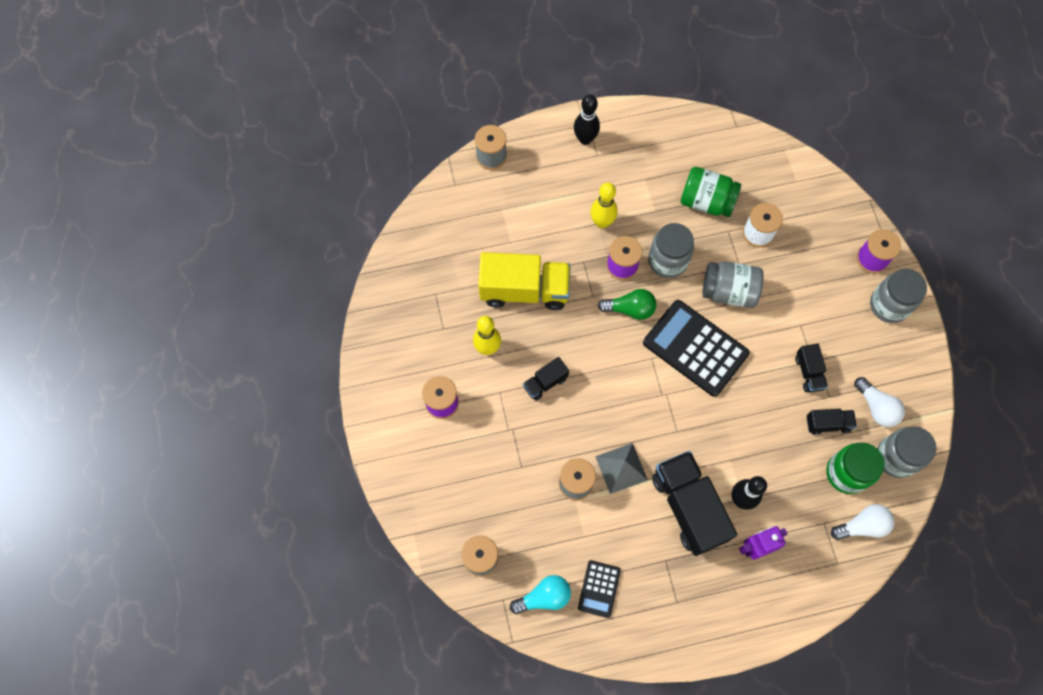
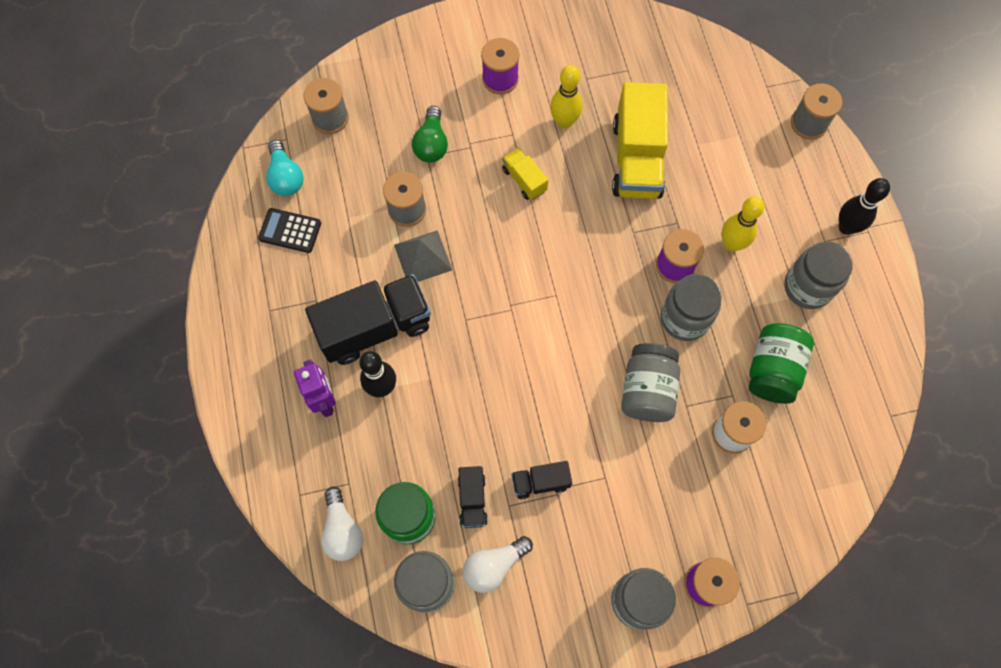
camera: 90 degrees right, 0 degrees up
(545, 382) = (524, 180): black truck -> yellow truck
(630, 309) = (618, 272): green light bulb -> green light bulb (431, 144)
(637, 171) = (807, 287): none -> grey jar
(695, 348) = (570, 345): black calculator -> none

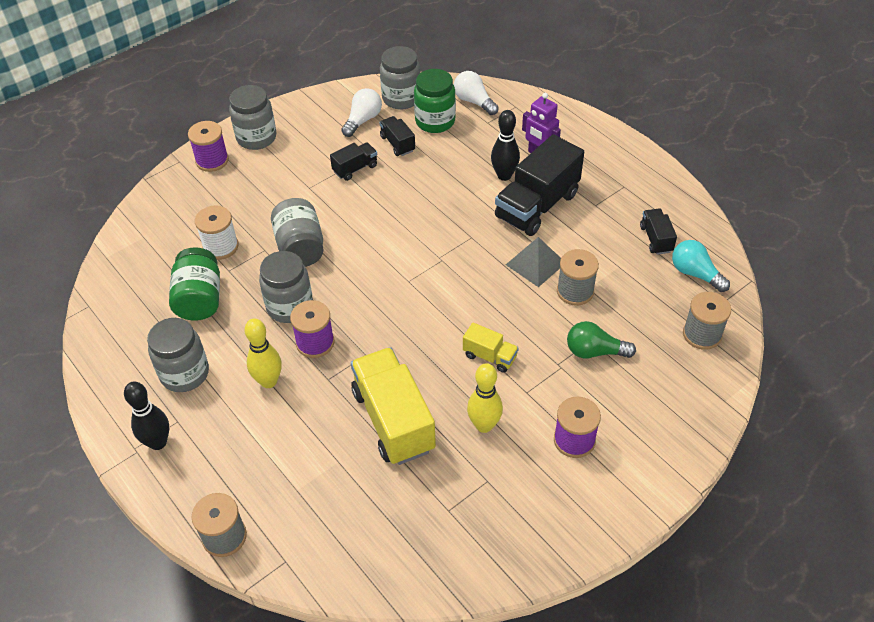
camera: 155 degrees right, 20 degrees down
(290, 231) = (656, 239): black calculator -> black truck
(431, 144) = (594, 351): green light bulb -> green light bulb turned 60 degrees counterclockwise

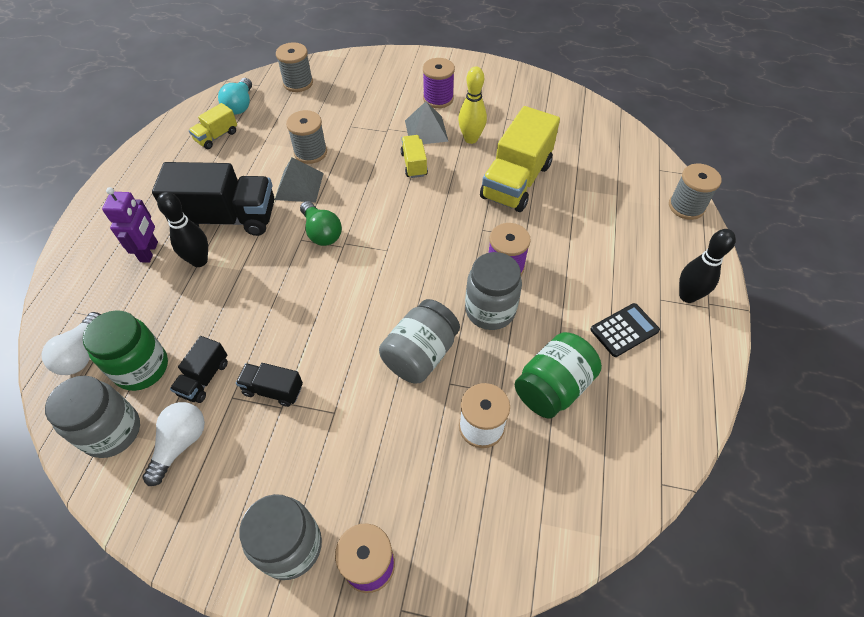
camera: 130 degrees left, 5 degrees up
(185, 373) = (624, 330): grey jar -> black calculator
(268, 381) = (567, 269): yellow bowling pin -> none
(363, 120) = (180, 444): white light bulb -> white light bulb turned 120 degrees clockwise
(530, 396) = (426, 130): none -> grey pyramid
(594, 351) = (359, 120): green light bulb -> green light bulb (321, 232)
(656, 239) = (216, 136): black truck -> yellow truck

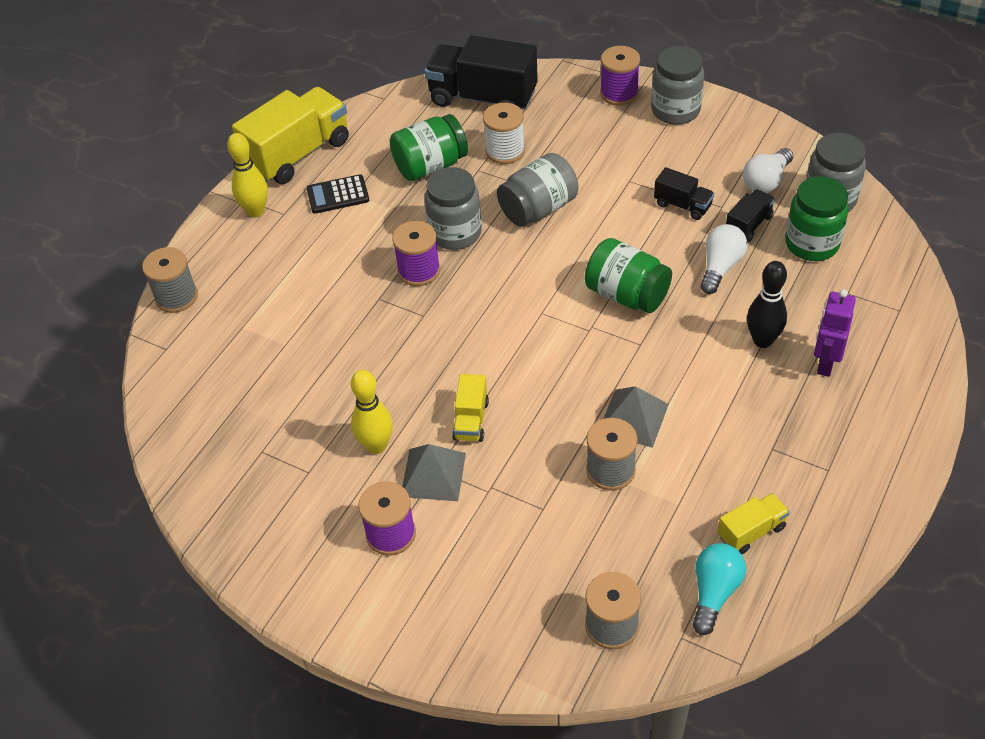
camera: 160 degrees left, 5 degrees down
(82, 353) = (876, 267): white light bulb -> white light bulb (720, 267)
(227, 218) = (731, 389): black truck -> black truck (483, 98)
(317, 279) = (626, 295): none -> green jar
(321, 232) = (613, 347): green light bulb -> none
(516, 181) = (350, 368): yellow truck -> yellow truck (298, 154)
(687, 296) = (256, 211): black bowling pin -> yellow bowling pin

